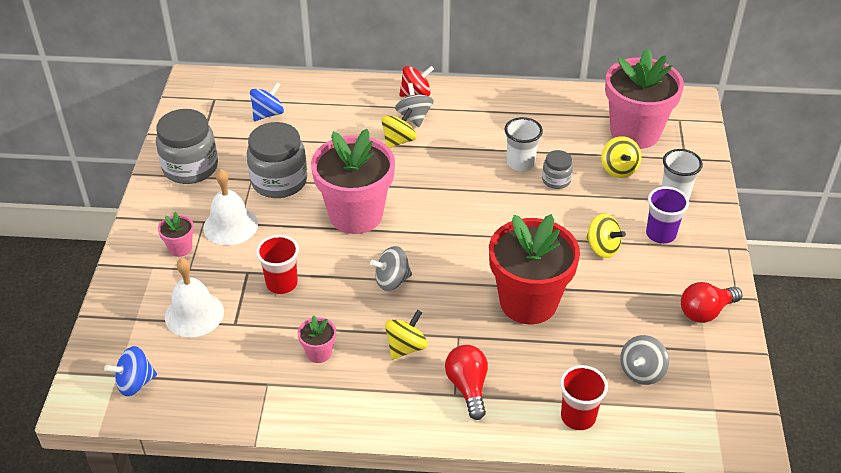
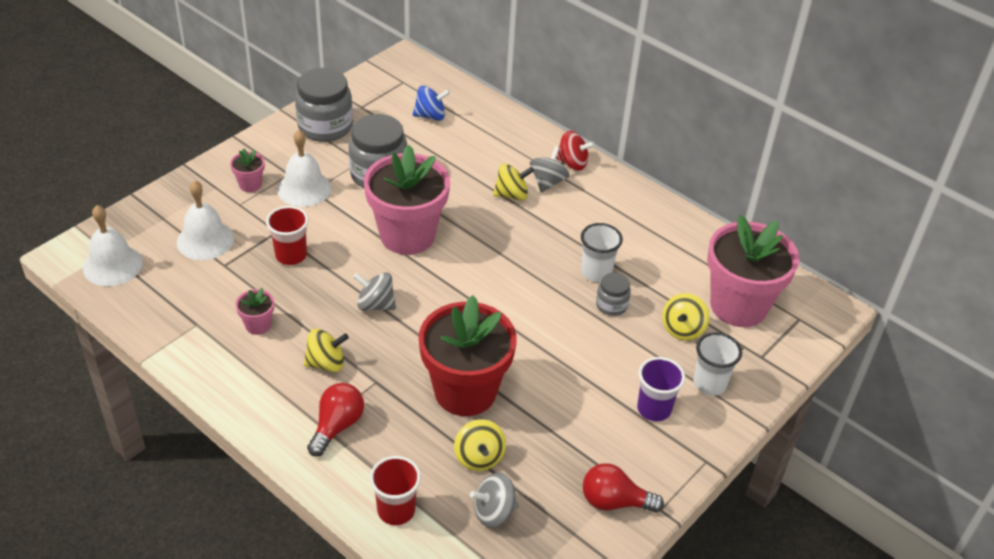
camera: 35 degrees right, 0 degrees up
(135, 383) = (112, 265): blue spinning top -> white bell
(602, 248) = (584, 387): yellow spinning top -> yellow spinning top (479, 457)

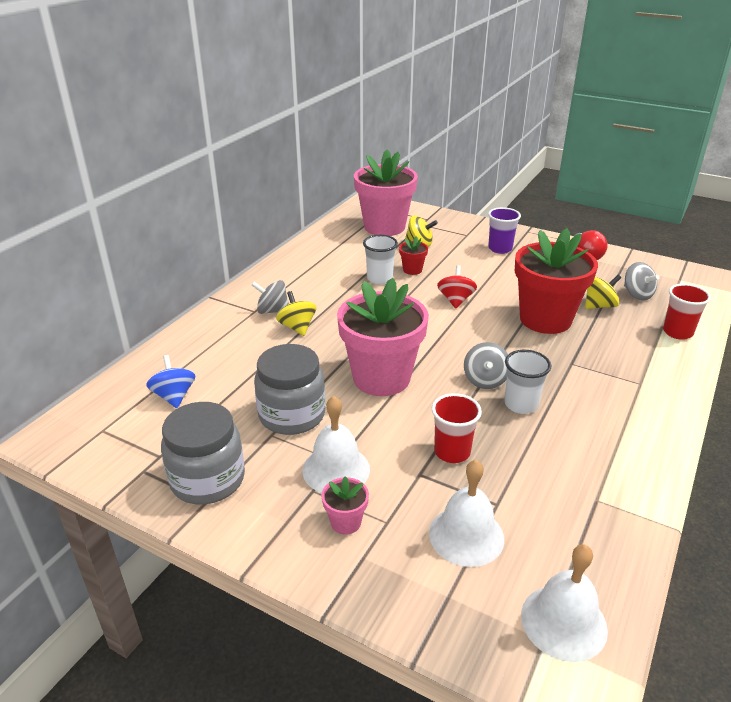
camera: 100 degrees left, 10 degrees down
(258, 325) = (563, 450): pink flower pot -> none
(326, 363) = (574, 394): yellow spinning top -> none
(337, 426) = (633, 374): red light bulb -> none
(572, 163) = (241, 301): red spinning top -> red spinning top (455, 300)
(611, 305) = (412, 270): grey jar -> red flower pot
(709, 384) = (463, 233): white cup -> white cup (521, 404)

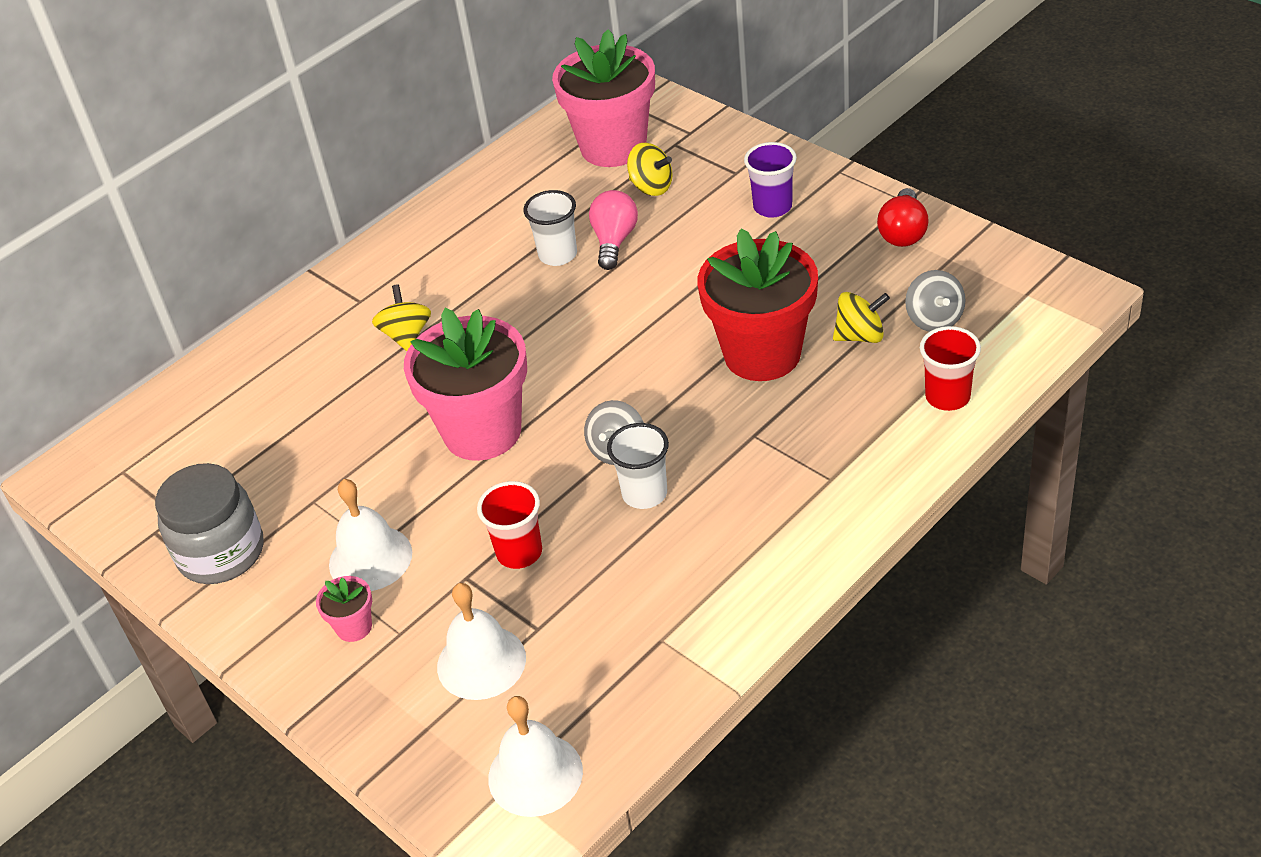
camera: 20 degrees right, 10 degrees up
(174, 396) = (216, 431): blue spinning top -> none
(272, 311) = (384, 303): grey spinning top -> none
(292, 415) = (347, 476): grey jar -> none
(412, 270) = (614, 241): red flower pot -> pink light bulb
(455, 300) = (649, 306): red spinning top -> none

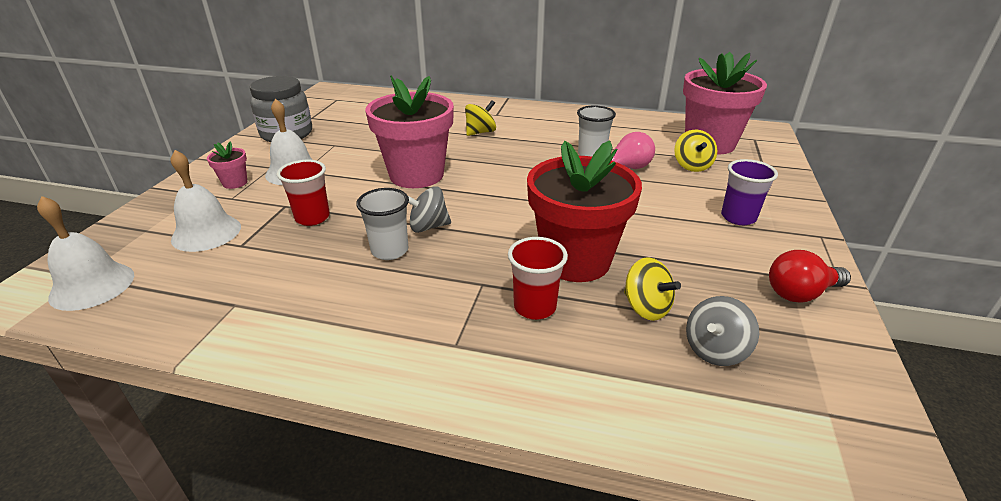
camera: 55 degrees right, 10 degrees down
(947, 397) = (619, 396): red cup -> red cup (535, 307)

